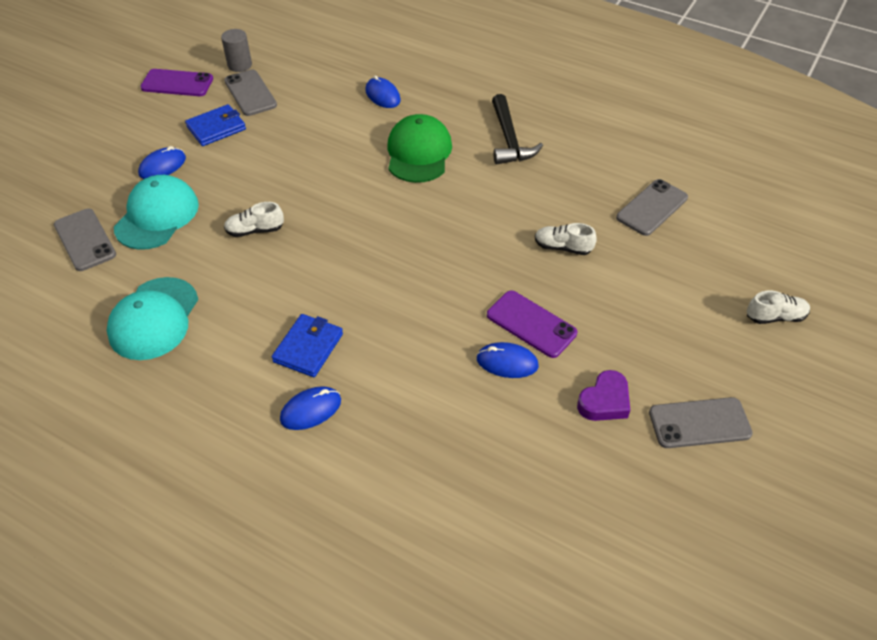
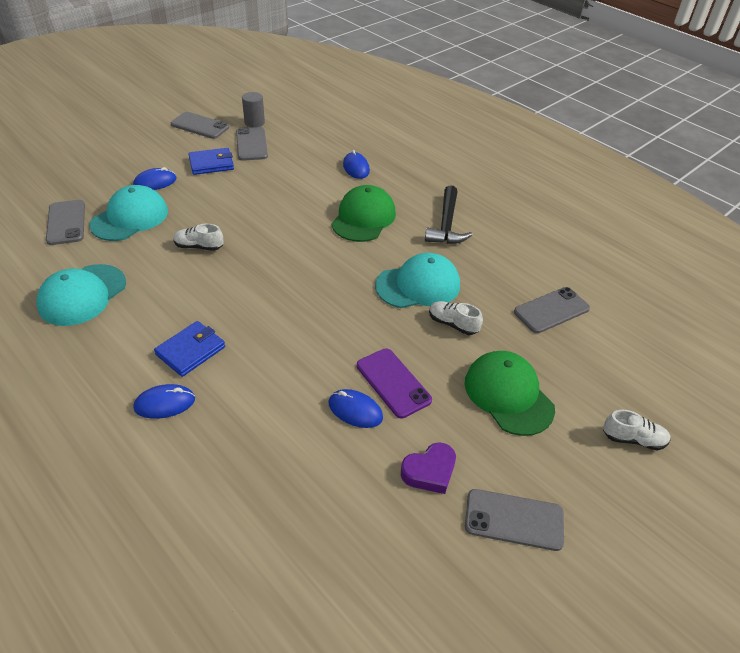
camera: 15 degrees right, 5 degrees down
(177, 83) = (200, 126): purple phone -> grey phone
(510, 215) = (418, 285): none -> turquoise cap
(646, 306) = (508, 395): none -> green cap

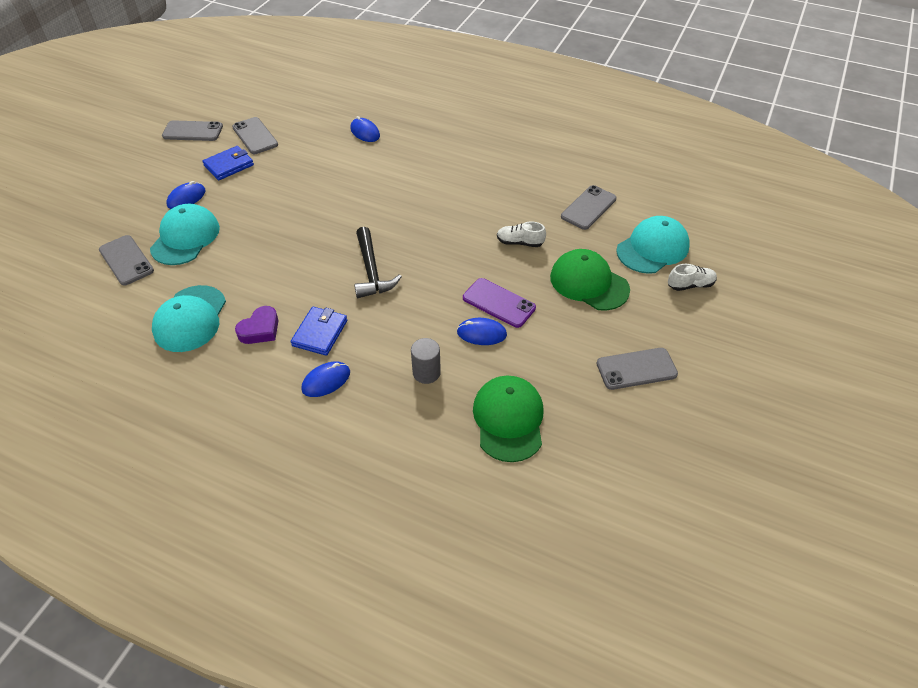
camera: 20 degrees left, 5 degrees up
(199, 246) = (268, 244): white shoe -> none
(254, 122) = (244, 114): grey cylinder -> grey cylinder (426, 372)
(363, 218) = (398, 176): green cap -> green cap (508, 419)
(418, 285) = (475, 220): turquoise cap -> turquoise cap (652, 248)
(429, 471) = (561, 358): purple heart -> purple heart (260, 329)
(446, 224) = (470, 161): black hammer -> black hammer (371, 271)

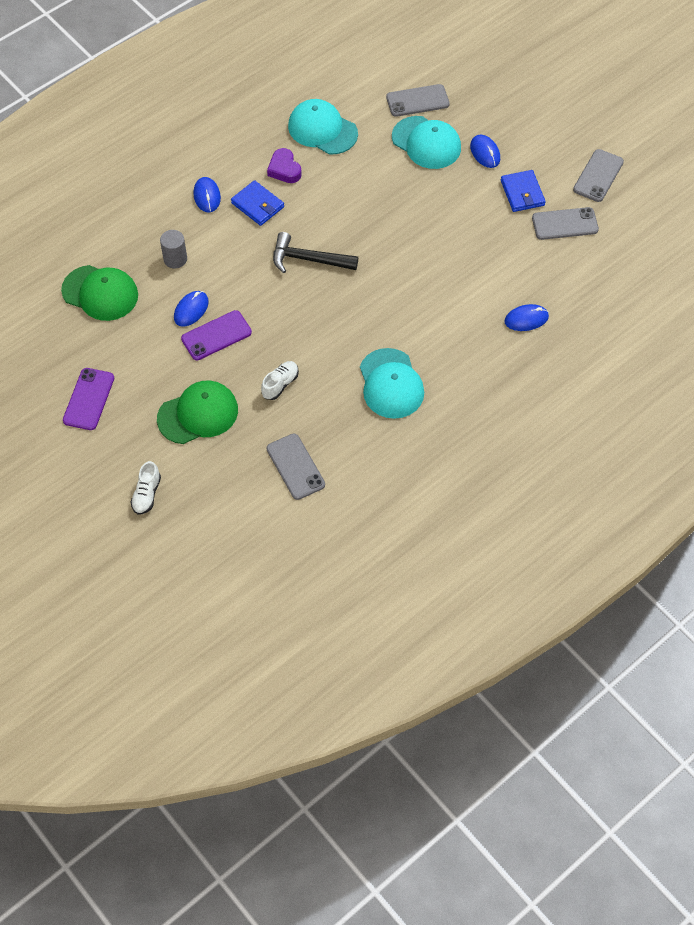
camera: 115 degrees right, 10 degrees up
(636, 369) = (89, 399): grey phone -> purple phone
(652, 248) = (209, 491): turquoise cap -> turquoise cap (391, 384)

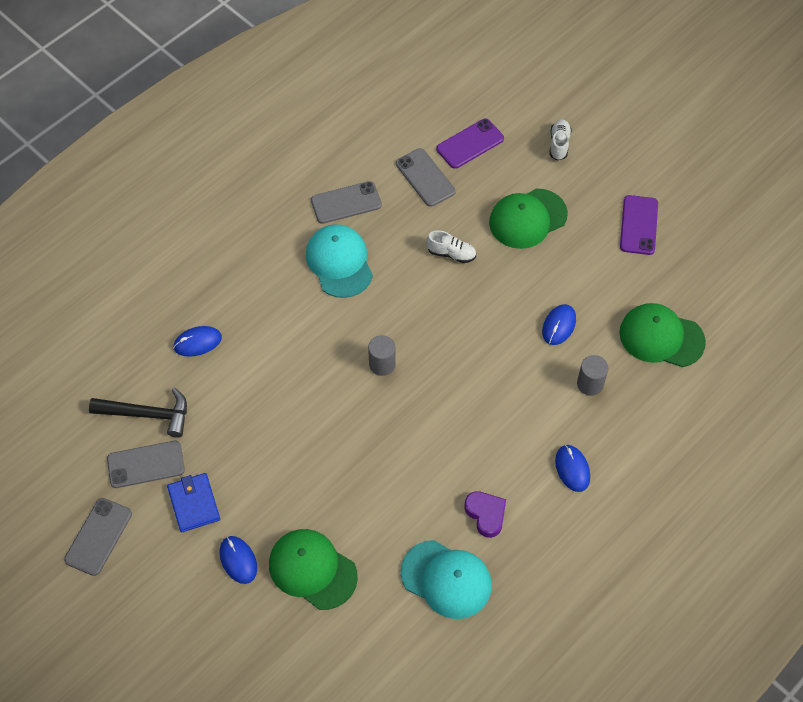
camera: 175 degrees right, 0 degrees up
(216, 335) = (526, 299): purple phone -> purple phone (470, 144)
(257, 205) = (510, 461): blue wallet -> none
(280, 384) = (451, 253): white shoe -> white shoe turned 105 degrees counterclockwise
(308, 259) = (440, 395): black hammer -> black hammer (147, 414)
(358, 288) = (382, 364): none -> grey cylinder
(417, 101) = (326, 638): grey phone -> grey phone (346, 203)
(426, 143) = (312, 570): turquoise cap -> green cap

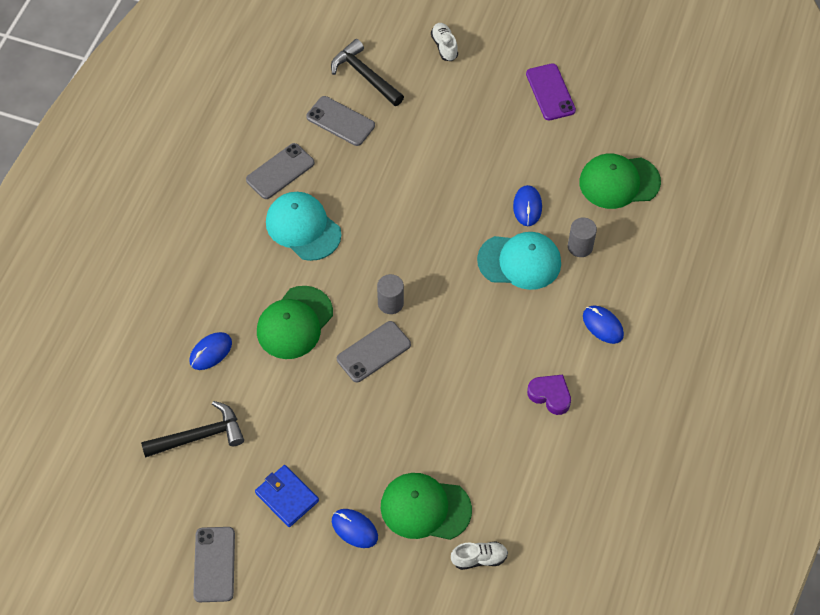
camera: 25 degrees left, 0 degrees up
(146, 464) = (223, 481): grey phone -> grey phone (373, 351)
(446, 579) = (545, 465): turquoise cap -> turquoise cap (519, 261)
(451, 253) = (400, 180): white shoe -> white shoe (479, 558)
(470, 144) = (365, 75): purple phone -> black hammer
(527, 219) = (451, 123): green cap -> green cap (295, 323)

